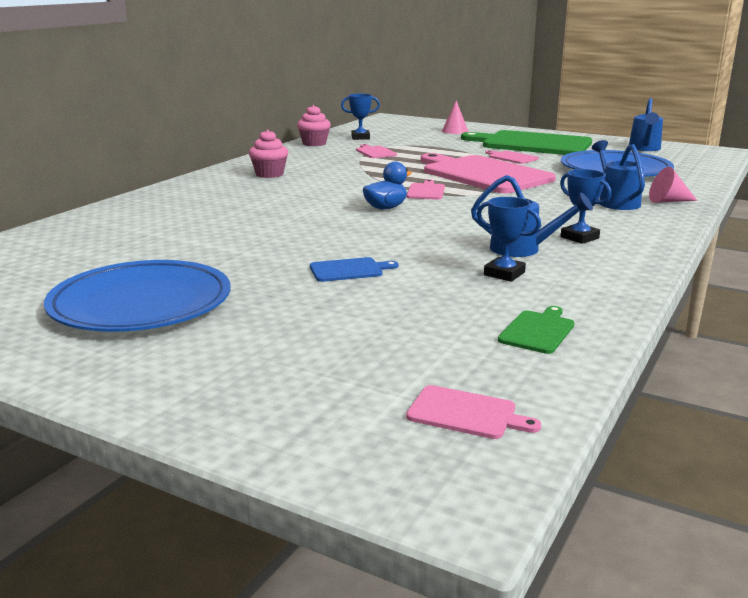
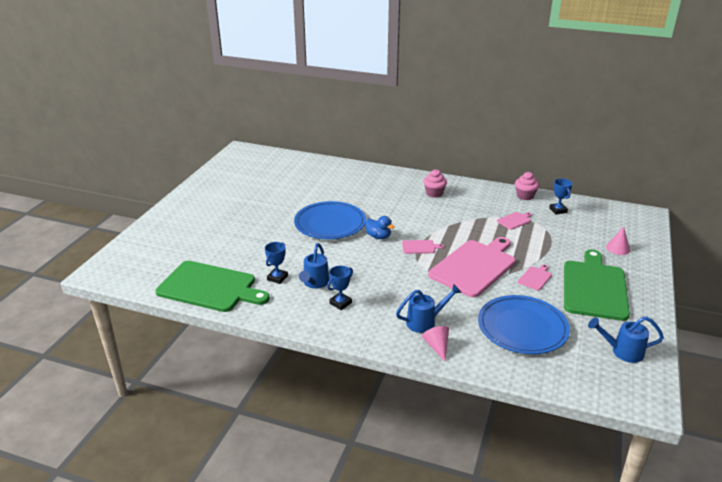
camera: 80 degrees right, 10 degrees up
(141, 304) = (236, 198): blue plate -> blue plate (330, 224)
(349, 270) = (277, 236): blue cutting board -> none
(466, 413) = (144, 272): pink cutting board -> none
(537, 331) = (210, 287): green cutting board -> green cutting board, size x2.48

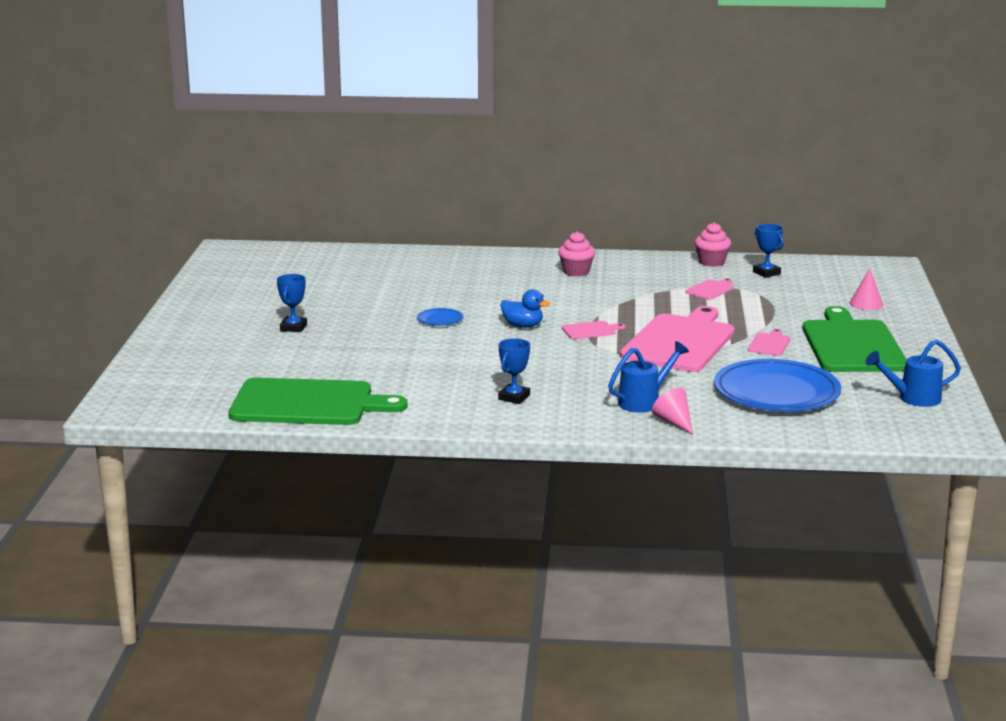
camera: 15 degrees left, 10 degrees down
(277, 278) = (402, 383): blue trophy -> blue trophy (293, 327)
(315, 283) = (462, 382): blue watering can -> none
(330, 224) = (440, 319): blue plate -> blue plate, size x0.41

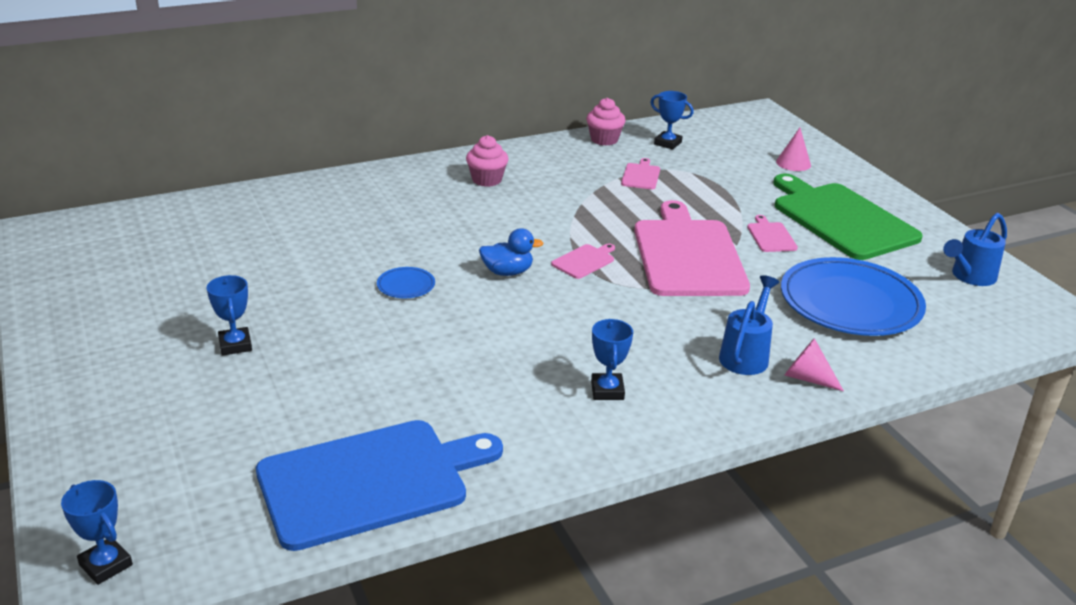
camera: 30 degrees left, 10 degrees up
(129, 402) = (106, 565): none -> blue trophy
(308, 403) = (370, 481): green cutting board -> blue cutting board

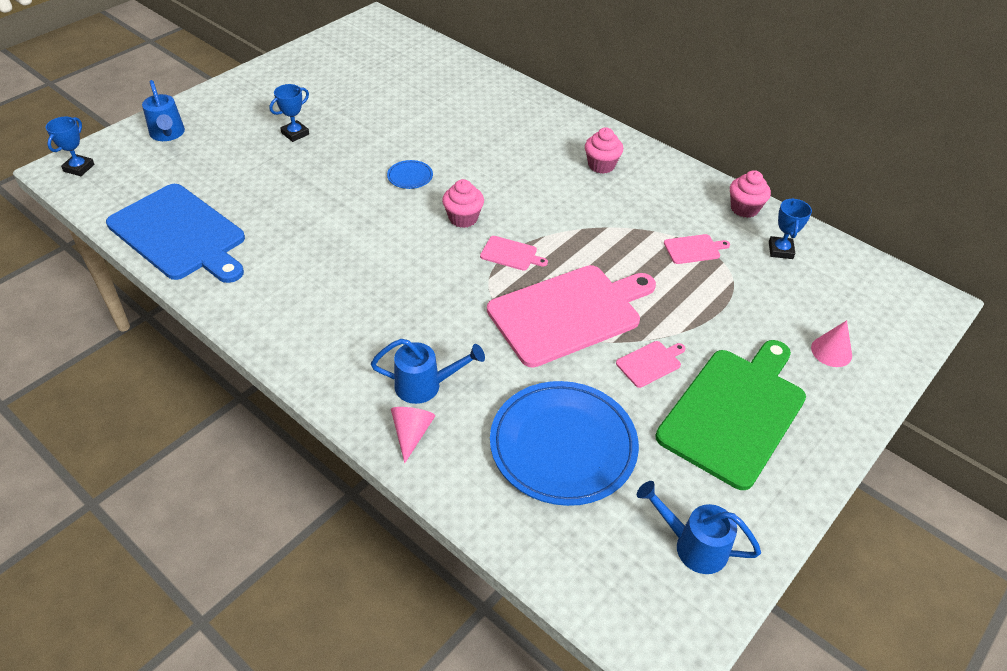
camera: 65 degrees right, 15 degrees up
(114, 456) = (168, 134): none -> blue watering can
(507, 272) = (463, 218): blue duck -> pink cupcake
(607, 390) = (330, 314): blue trophy -> none

